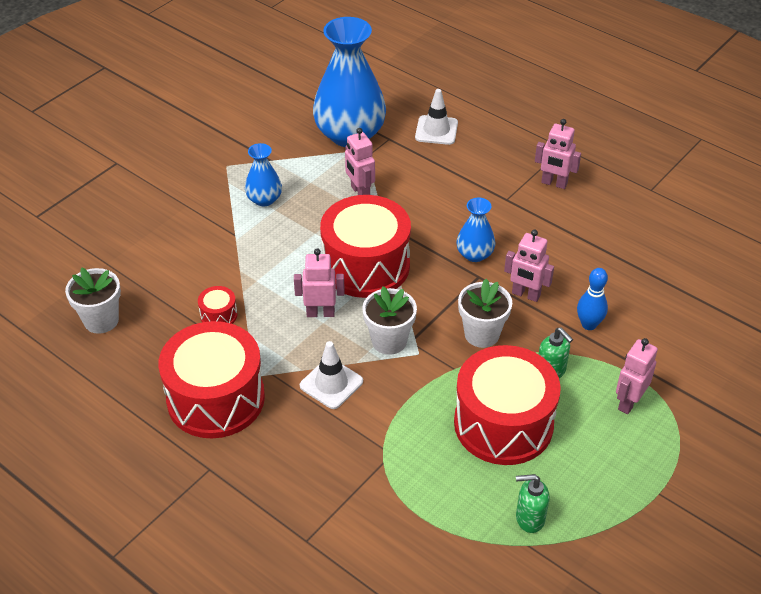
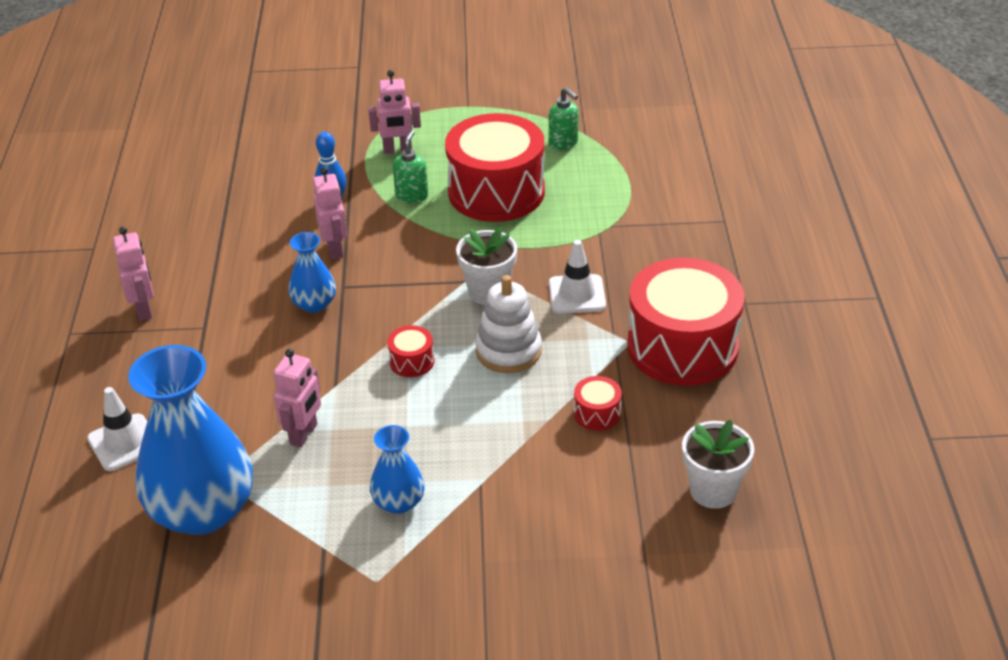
camera: 130 degrees left, 5 degrees down
(320, 313) = (508, 351): pink robot -> white stacking toy
(366, 265) = (412, 361): red drum -> red drum, size x0.40
(481, 334) = (414, 248): white flower pot -> none

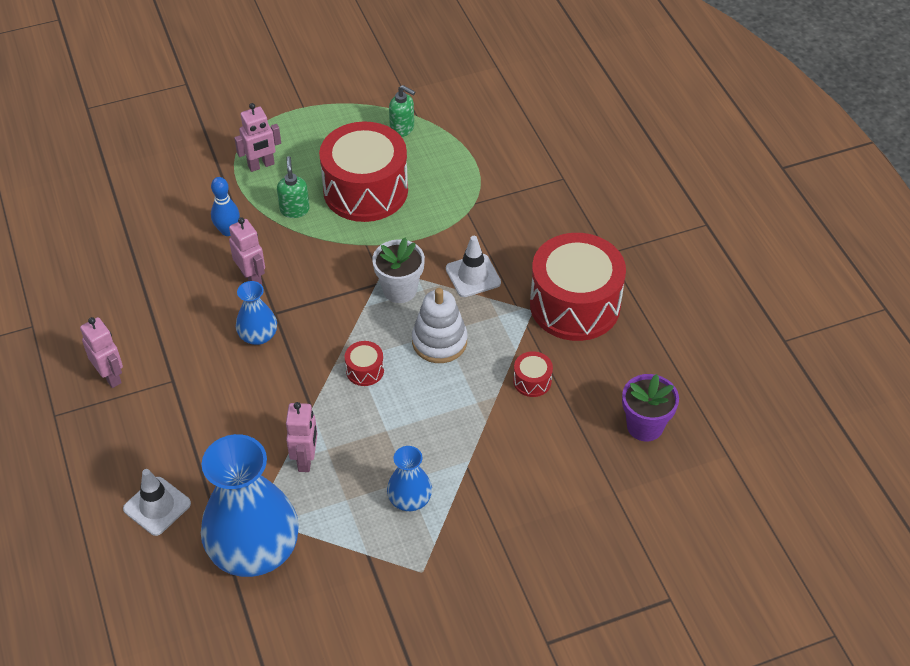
camera: 20 degrees left, 10 degrees up
(713, 491) = (645, 426): white flower pot -> purple flower pot

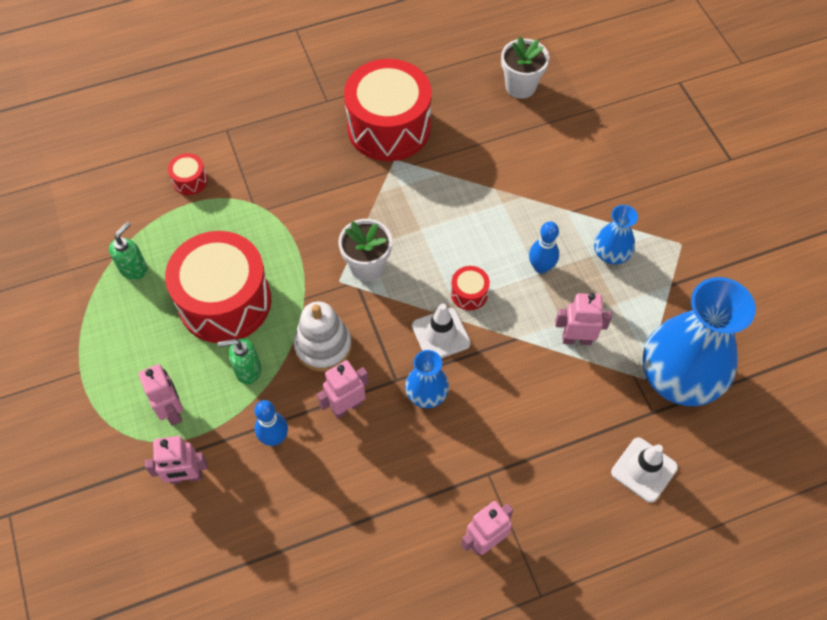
camera: 90 degrees left, 10 degrees up
(201, 178) = (186, 477): none -> pink robot
(394, 433) = (541, 267): none -> blue bowling pin
(439, 341) = (433, 232): white stacking toy -> white stacking toy (323, 346)
(473, 276) = (351, 205): white traffic cone -> white traffic cone (441, 334)
(532, 381) = (477, 161): red drum -> red drum (190, 180)
(645, 426) = (520, 86): purple flower pot -> white flower pot

